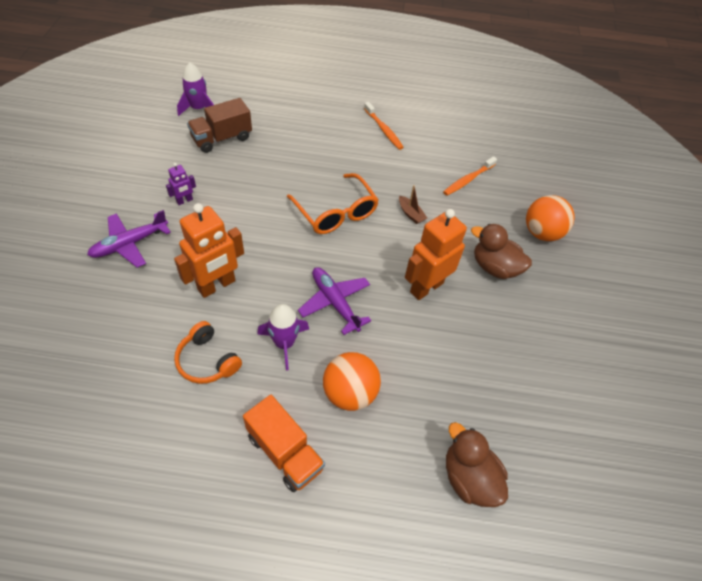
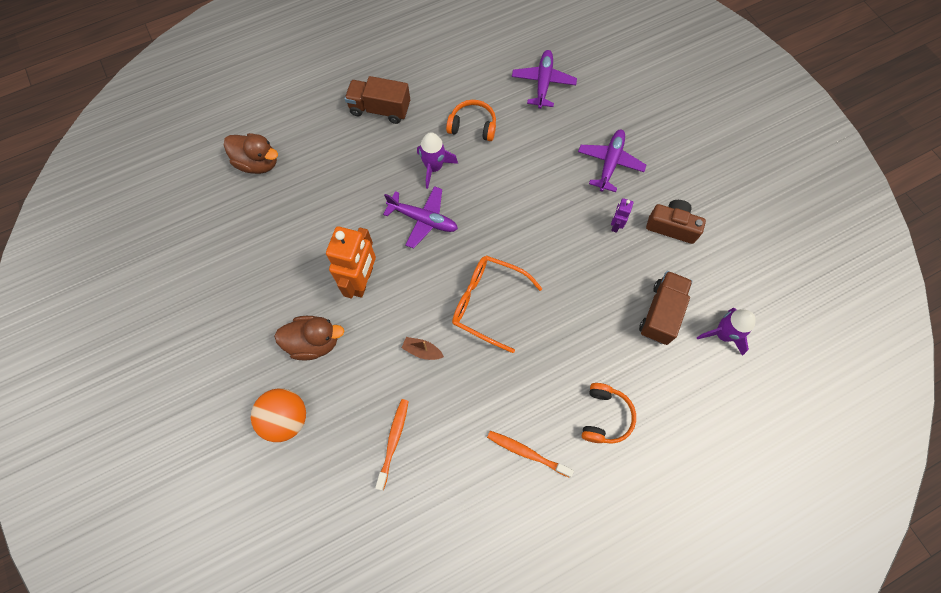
camera: 150 degrees right, 15 degrees up
(89, 358) = (543, 83): none -> purple plane
(146, 175) = (672, 226): none -> brown camera
(217, 285) = (517, 175): orange robot -> none
(285, 452) = (380, 109): orange truck -> brown truck
(318, 118) = (605, 416): none -> orange headphones
(349, 393) = (365, 165): orange ball -> none

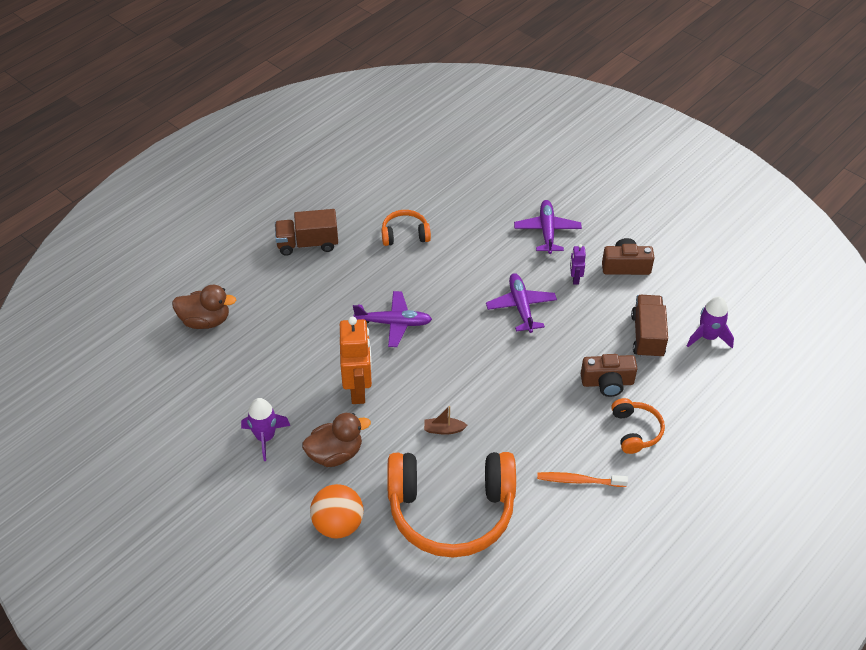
camera: 20 degrees left, 20 degrees down
(393, 441) = (451, 510): orange toothbrush -> orange headphones
(434, 167) = (384, 278): purple rocket -> purple rocket (265, 437)
(487, 303) = (487, 373): orange glasses -> none
(543, 83) = (455, 182): purple plane -> purple plane (521, 307)
(599, 352) = (607, 382): none -> brown camera

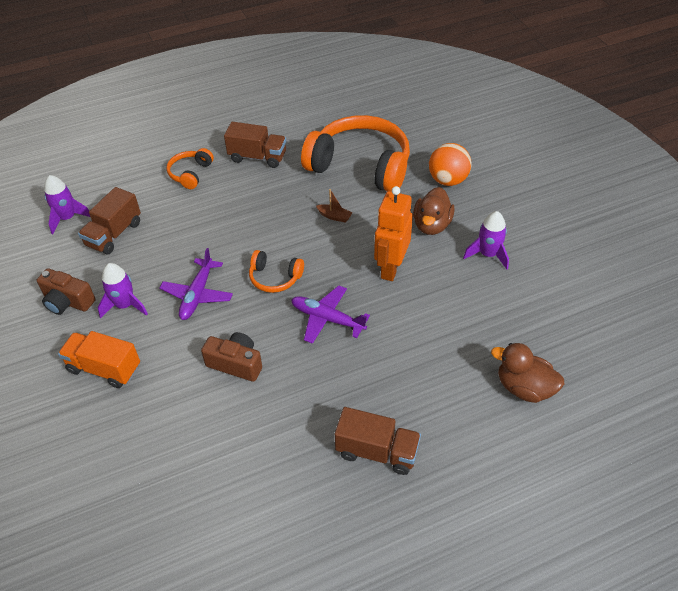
camera: 155 degrees left, 0 degrees up
(335, 454) = (431, 225): brown duck -> brown duck turned 75 degrees counterclockwise
(405, 234) = (257, 422): orange headphones -> orange headphones (275, 277)
(547, 231) = (104, 368): purple plane -> orange truck
(575, 278) = (125, 305): purple robot -> purple rocket
(579, 481) = (257, 157): orange toothbrush -> brown truck
(607, 382) = (180, 210): brown camera -> brown camera (236, 364)

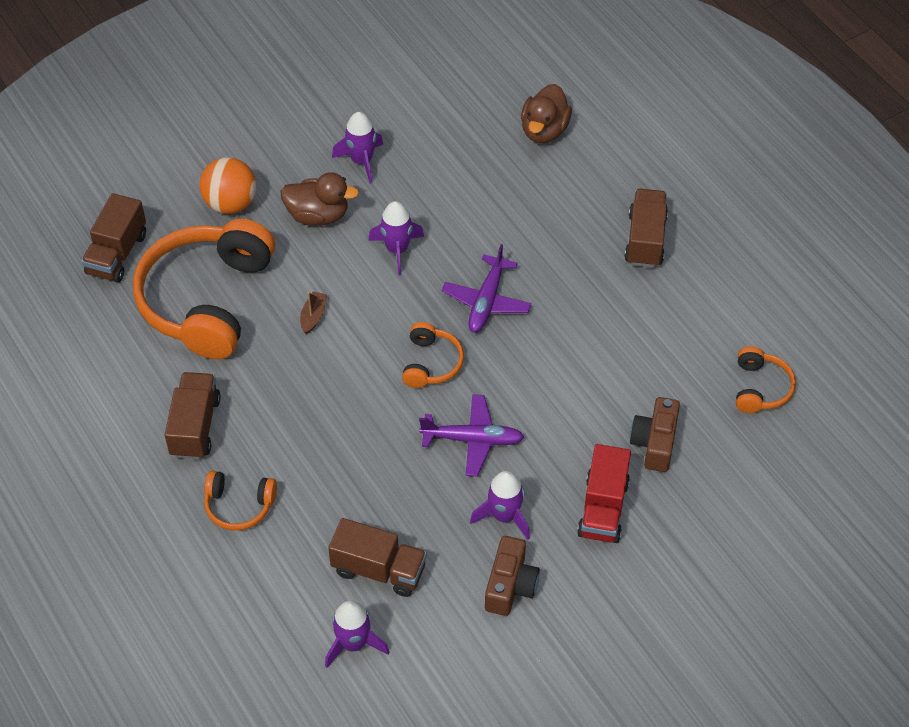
camera: 100 degrees left, 5 degrees up
(104, 368) = (603, 508): orange truck -> red truck
(177, 519) = (760, 388): none -> orange headphones
(236, 364) = (568, 377): brown camera -> brown camera (655, 443)
(390, 268) = (397, 250): orange robot -> purple rocket
(407, 127) = (117, 254): none -> brown truck

